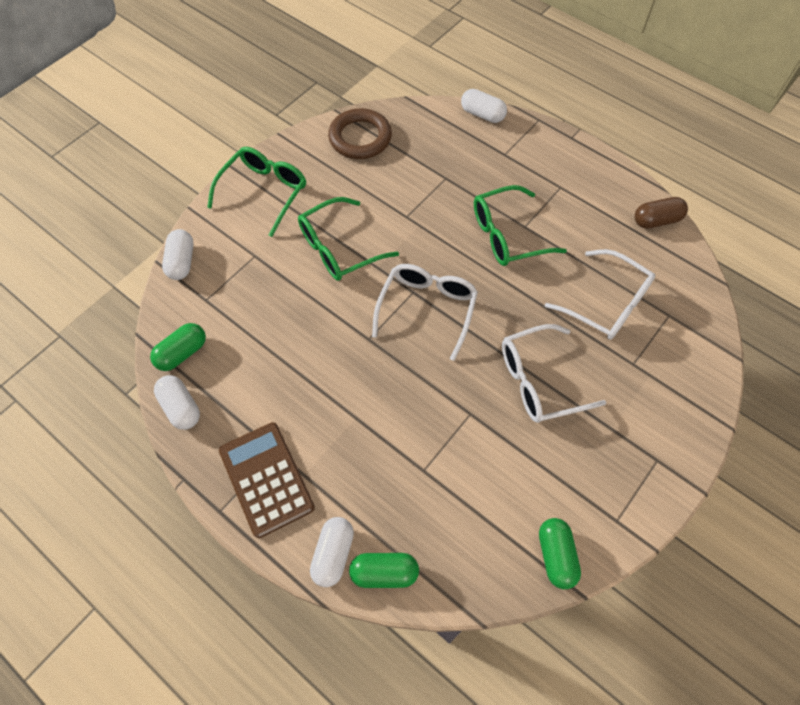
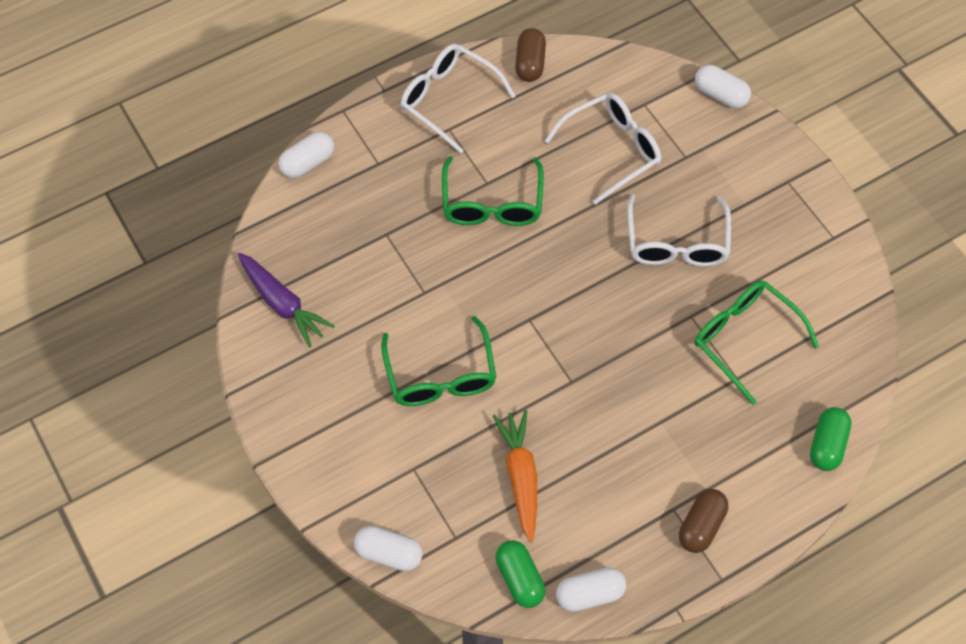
camera: 70 degrees left, 0 degrees up
(263, 193) = (321, 435): green glasses -> green glasses (745, 339)
(266, 479) = (701, 526): brown calculator -> brown capsule
(269, 328) = (520, 477): none -> orange carrot
(333, 554) = (797, 484): white capsule -> white capsule (720, 95)
(360, 138) = (282, 303): brown ring -> purple carrot
(427, 309) = (556, 313): white glasses -> white glasses (449, 100)
(556, 556) = (851, 298): green capsule -> none

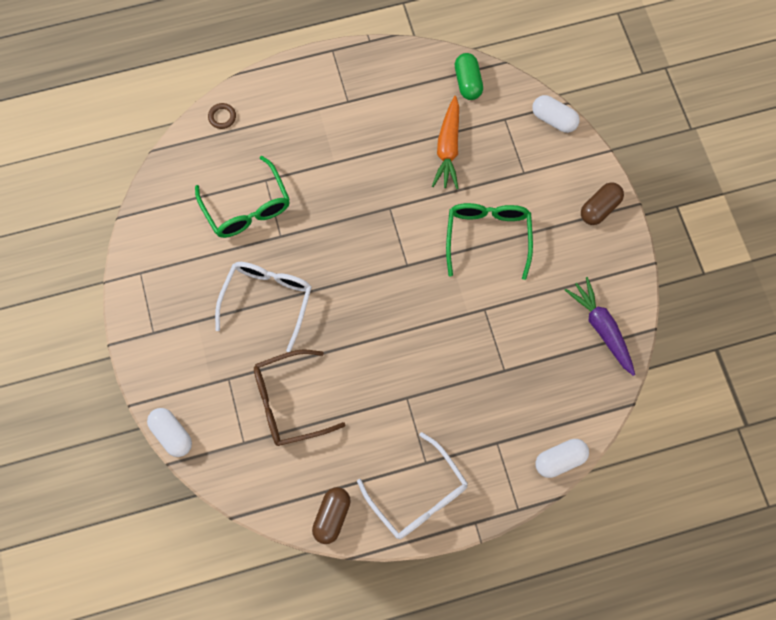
camera: 165 degrees left, 10 degrees up
(492, 203) = (407, 377): green glasses -> none
(590, 594) = (423, 62): white capsule -> none
(611, 150) = (289, 402): white glasses -> brown glasses
(701, 526) = (333, 86): brown capsule -> brown capsule (599, 208)
(827, 445) = (222, 117): green capsule -> brown ring

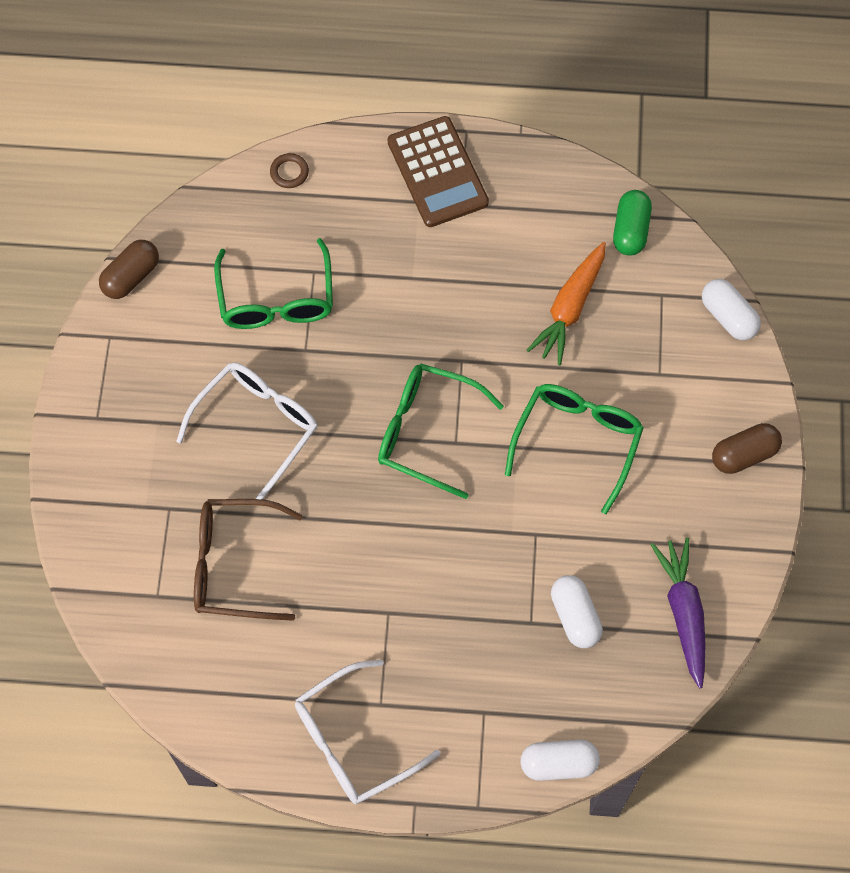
camera: 20 degrees right, 5 degrees down
(172, 434) = (72, 553): white capsule -> white capsule (575, 616)
(324, 84) = (437, 172): none -> brown calculator
(332, 516) = (233, 728): brown capsule -> brown capsule (131, 277)
(385, 265) = (427, 432): none -> green glasses
(418, 494) = (354, 741): white glasses -> white glasses turned 75 degrees clockwise

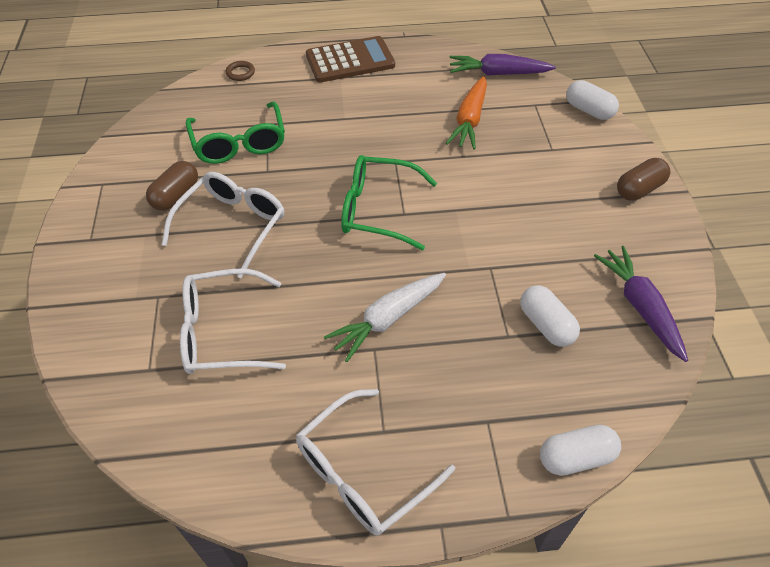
camera: 10 degrees left, 15 degrees down
(131, 277) = (120, 145): brown capsule -> brown capsule (176, 196)
(235, 565) = (223, 332): brown glasses -> white glasses
(410, 579) = (388, 319): none -> white carrot
(437, 172) = (350, 61): brown calculator -> brown calculator turned 75 degrees counterclockwise
(577, 442) = (503, 200): green glasses -> none
(630, 230) = (498, 74): green capsule -> purple carrot

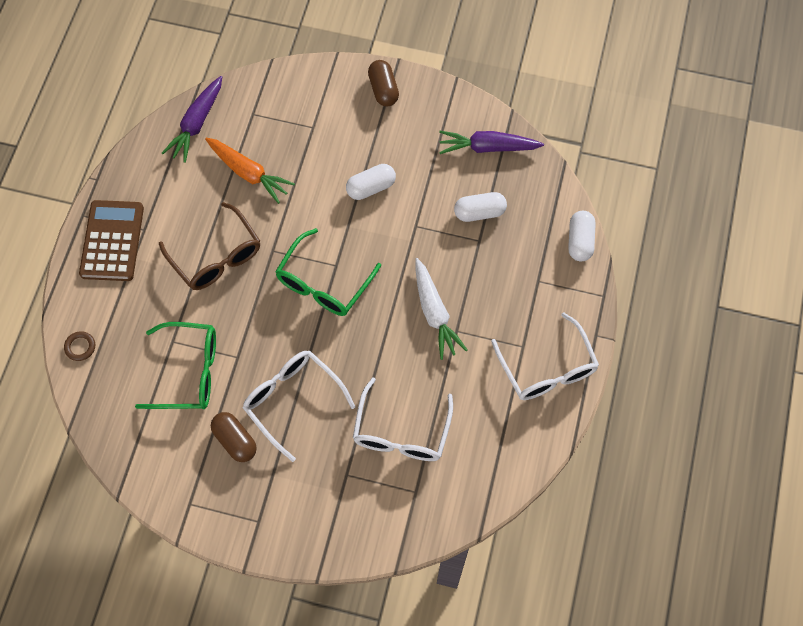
camera: 70 degrees left, 15 degrees up
(368, 125) = (216, 256): none -> brown glasses
(588, 110) = (280, 78): white capsule -> white capsule (371, 188)

